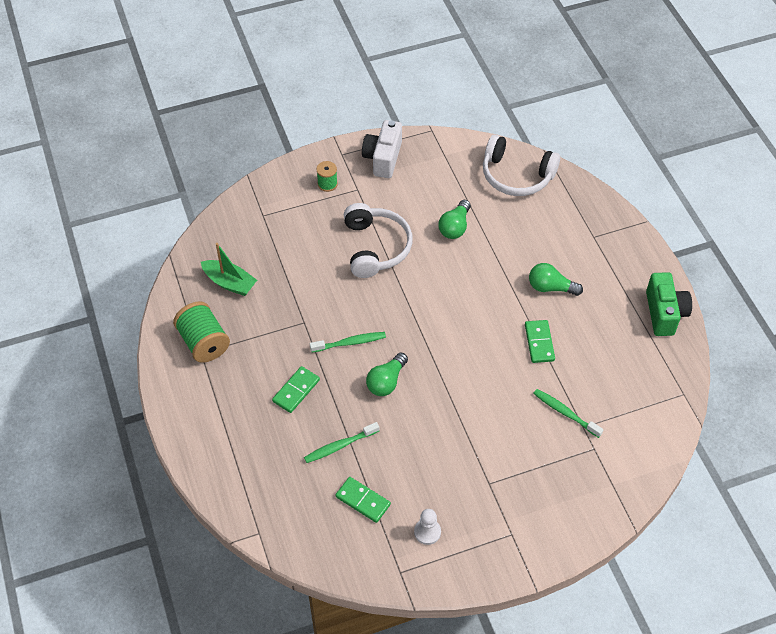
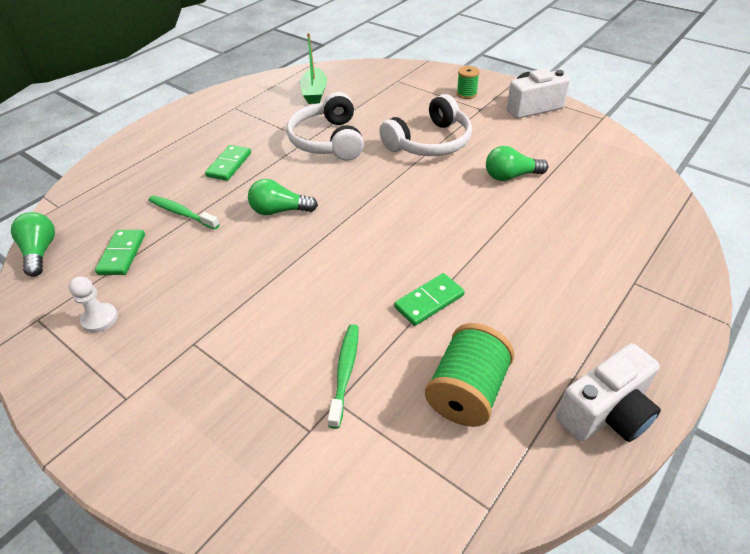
camera: 60 degrees right, 10 degrees down
(204, 342) = (245, 105): green spool -> green spool (467, 391)
(296, 391) = (229, 165): green domino -> green domino turned 75 degrees counterclockwise
(350, 343) = (307, 172): green toothbrush -> none
(516, 175) = (630, 188): white headphones -> white headphones (328, 140)
(550, 287) = (517, 277): green light bulb -> green light bulb (40, 252)
(664, 313) = (605, 413): green camera -> white camera

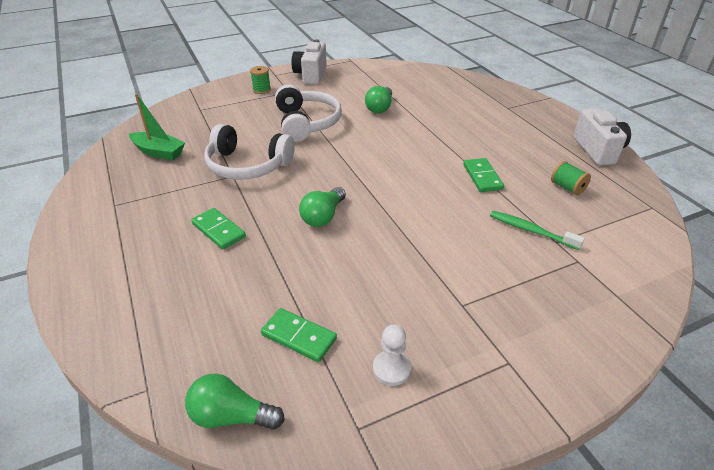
camera: 65 degrees left, 5 degrees down
(182, 213) = (268, 279): green toothbrush -> none
(467, 391) = (567, 187): green spool -> green spool, size x0.56

